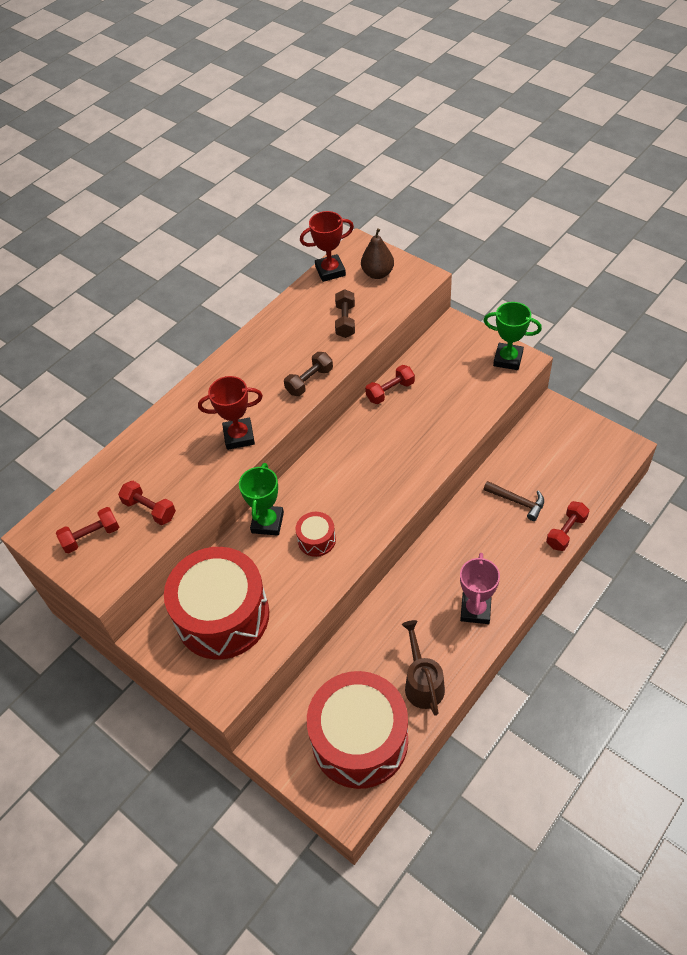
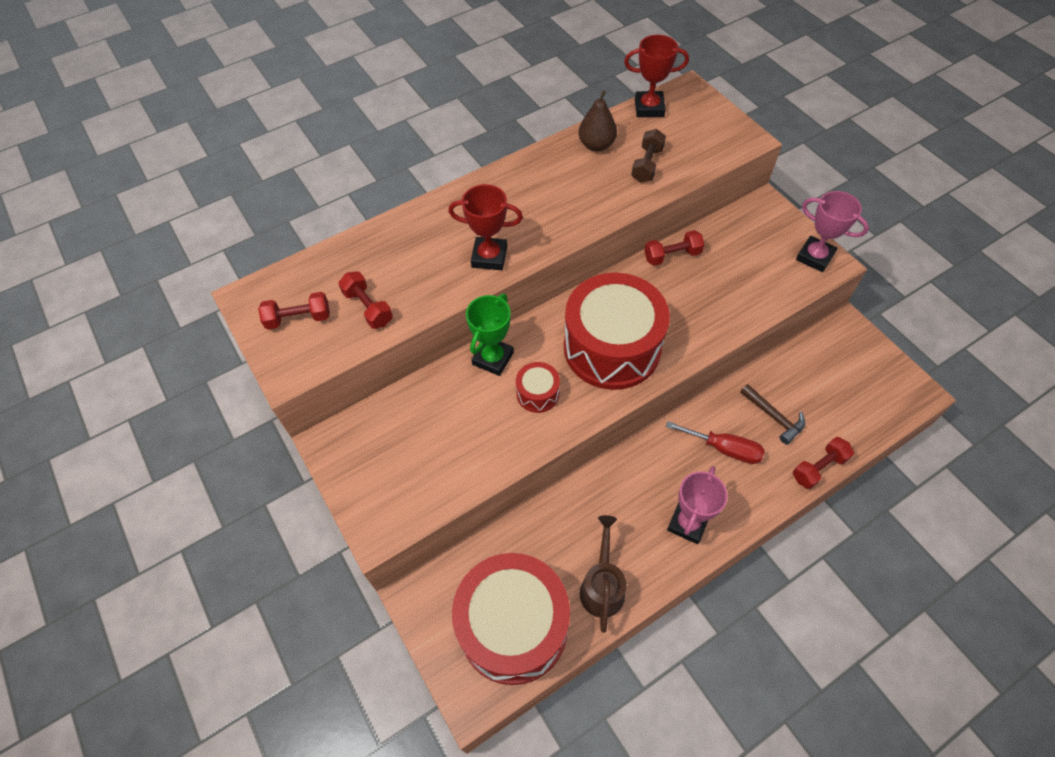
camera: 15 degrees right, 5 degrees up
(222, 616) = (410, 445): red drum -> red drum (612, 347)
(309, 381) = (585, 219): brown dumbbell -> none
(377, 273) = (699, 123): brown pear -> brown pear (596, 145)
(485, 540) = (724, 449): none -> red screwdriver
(508, 359) = (814, 257): green trophy -> pink trophy

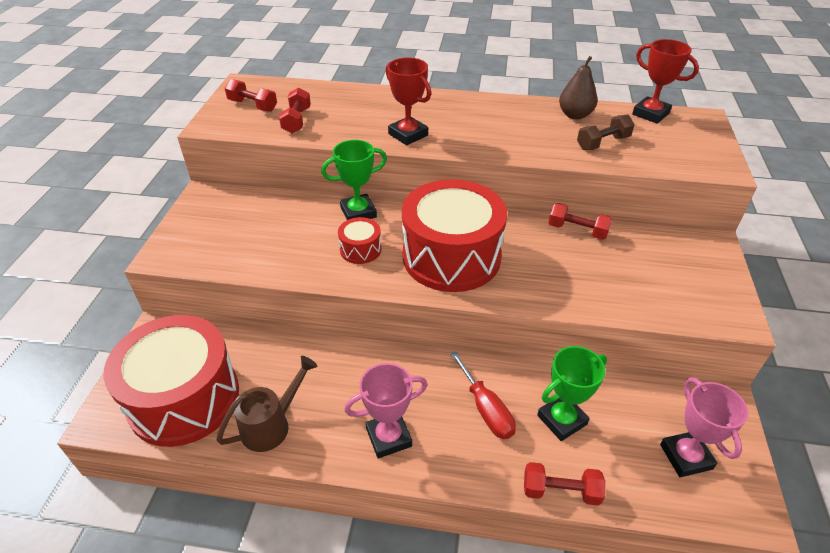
camera: 40 degrees right, 15 degrees down
(774, 417) = (562, 420): brown hammer -> green trophy
(814, 257) = (722, 304): pink trophy -> pink trophy (686, 457)

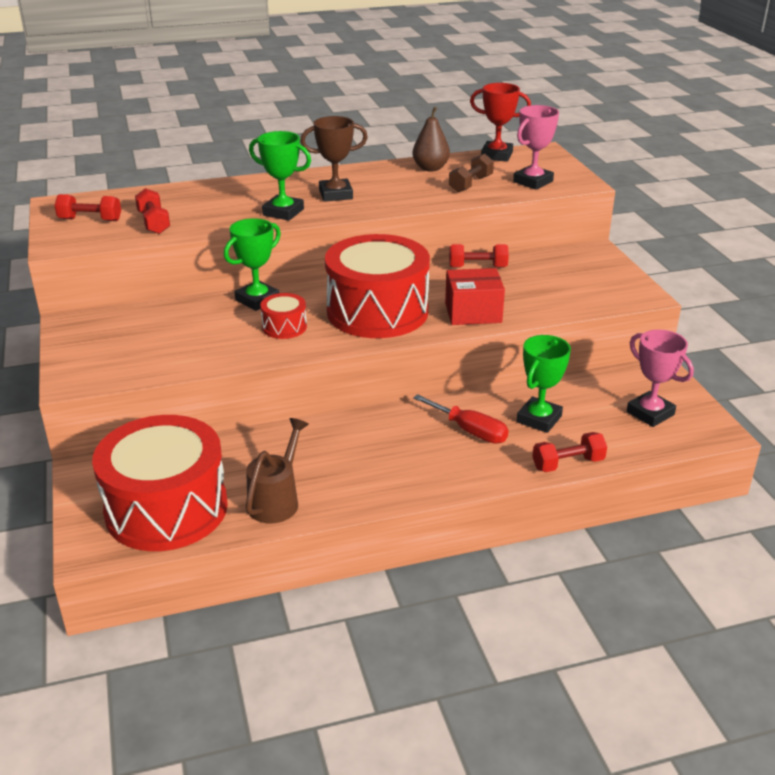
camera: 25 degrees left, 10 degrees down
(389, 437) = (397, 475): pink trophy -> pink trophy (533, 182)
(408, 135) = (283, 212): red trophy -> green trophy
(467, 126) = (335, 194): none -> brown trophy
(540, 286) = (473, 313): none -> red box

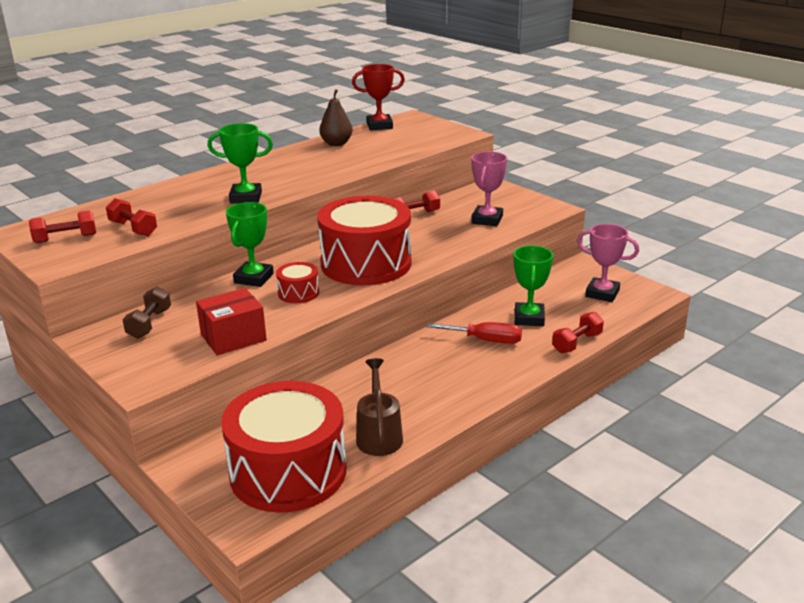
camera: 25 degrees left, 5 degrees down
(335, 194) = (277, 176): brown trophy -> none
(470, 184) = (381, 149): brown dumbbell -> brown dumbbell (149, 324)
(473, 313) = (442, 247): red box -> red box (233, 337)
(533, 182) = (427, 139): pink trophy -> pink trophy (487, 220)

